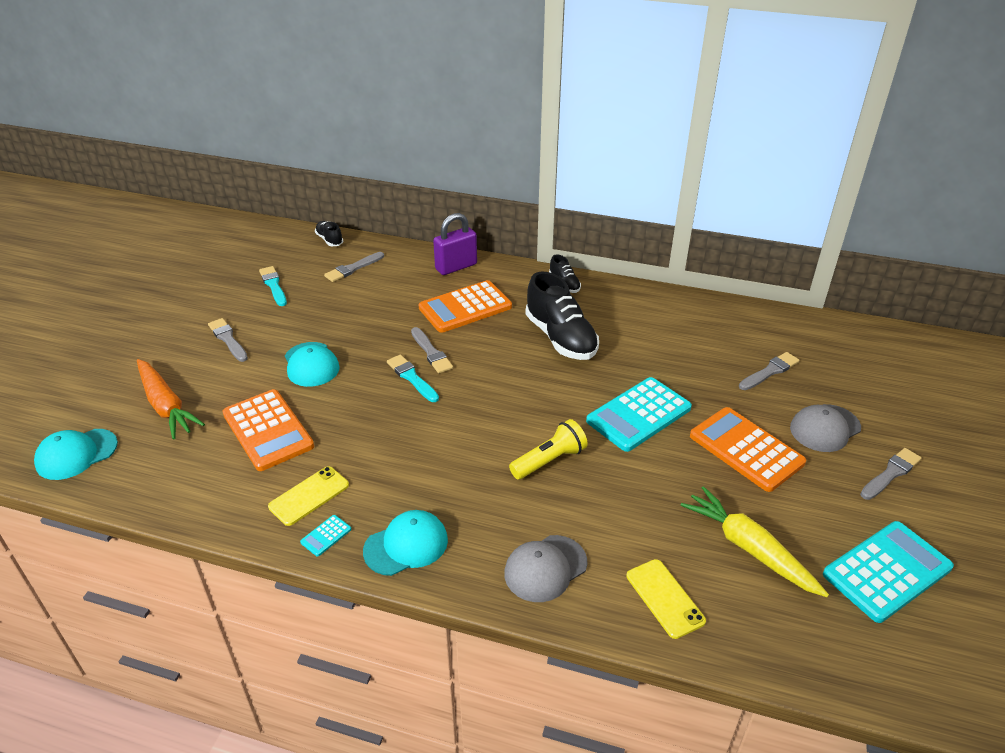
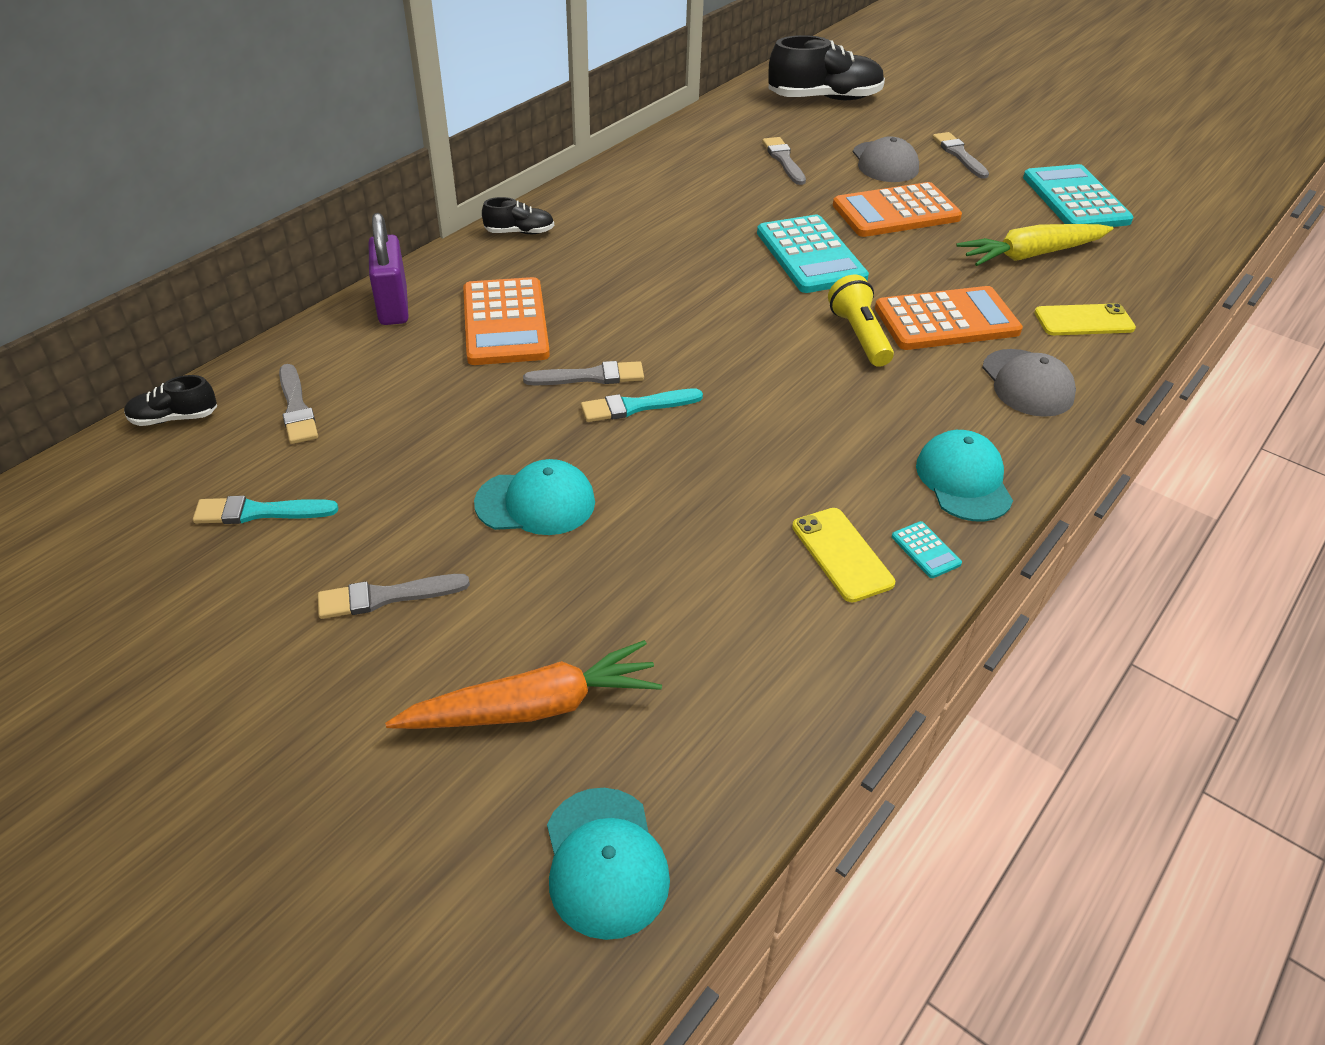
camera: 70 degrees left, 5 degrees up
(268, 430) = (674, 578): orange calculator -> orange calculator (946, 320)
(560, 338) = (634, 266): black shoe -> black shoe (824, 98)

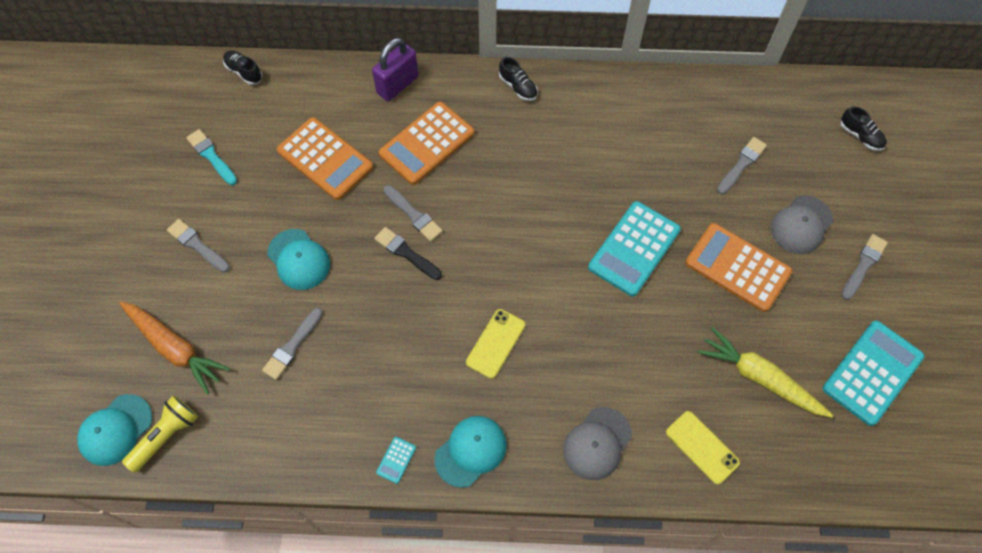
camera: 55 degrees right, 20 degrees up
(296, 408) = (287, 111): grey brush -> grey brush (292, 346)
(636, 406) = (406, 253): turquoise brush -> black brush
(824, 98) = (860, 136): black shoe -> black shoe, size x0.49
(842, 554) = (363, 420): yellow phone -> yellow phone (495, 343)
(859, 336) = (567, 324): yellow flashlight -> yellow flashlight (166, 436)
(946, 320) = (628, 364): orange calculator -> orange calculator (325, 159)

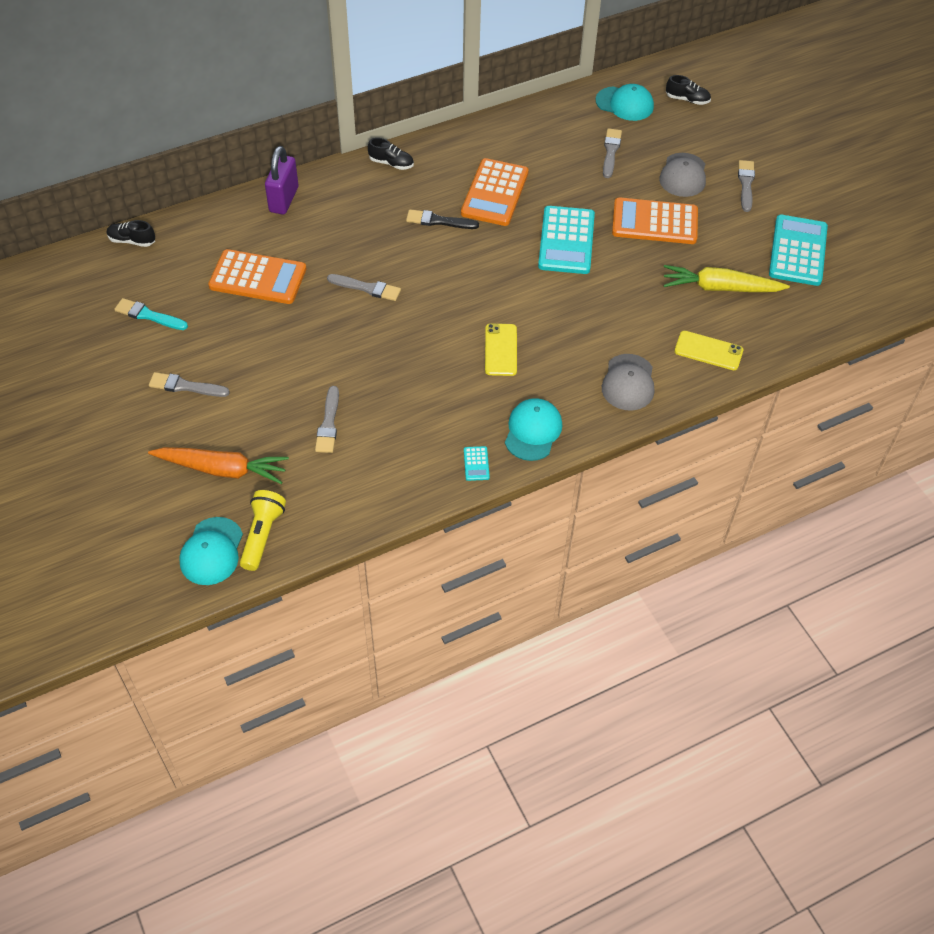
camera: 30 degrees left, 10 degrees down
(299, 259) = (288, 359): turquoise cap -> turquoise cap (625, 104)
(406, 253) = (380, 317): black brush -> black brush (439, 221)
(427, 144) = (341, 233): orange calculator -> orange calculator (495, 193)

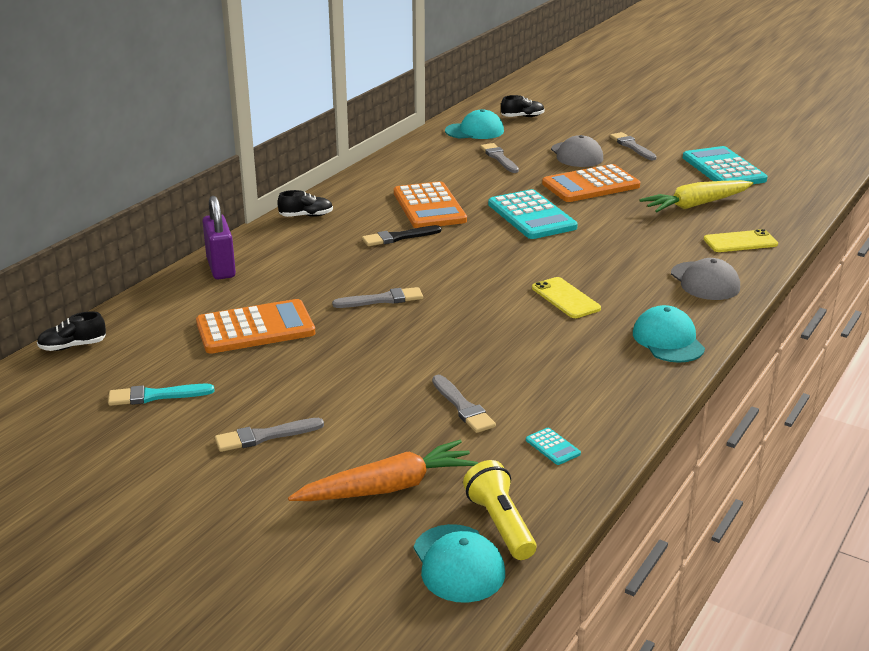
camera: 30 degrees left, 25 degrees down
(476, 464) = (648, 381): turquoise calculator -> turquoise calculator (553, 447)

